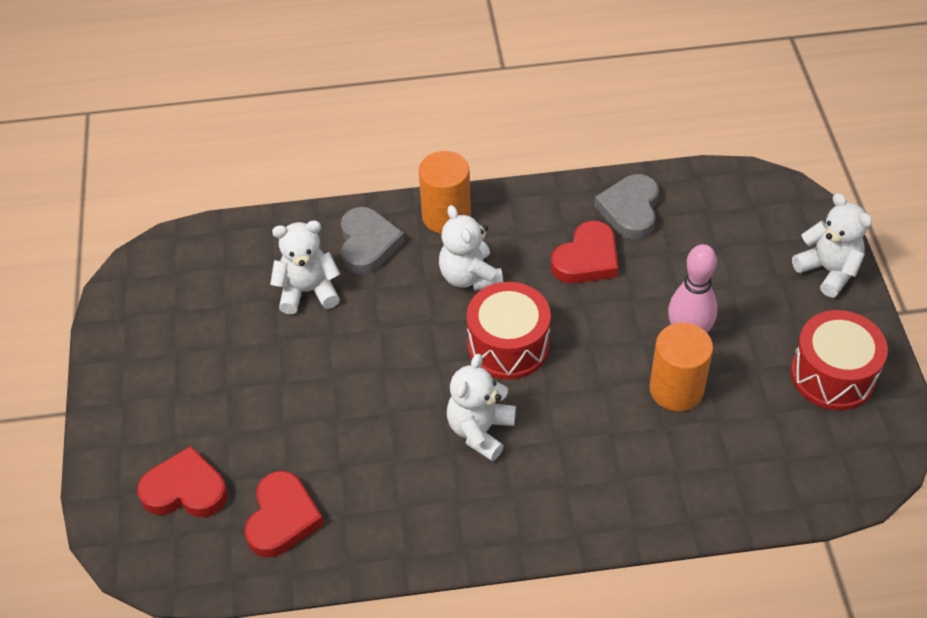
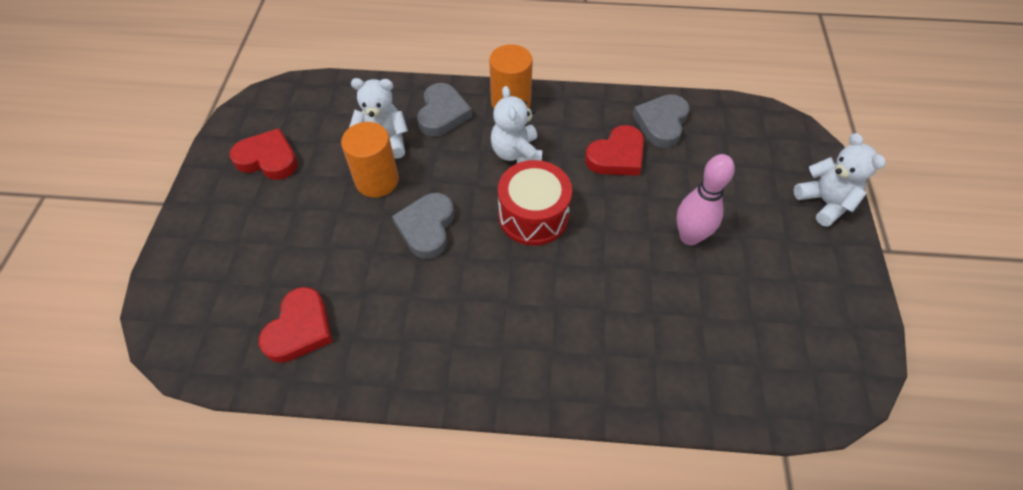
camera: 10 degrees right, 5 degrees up
(185, 490) = (230, 287): red heart -> red heart (268, 159)
(390, 382) = (427, 228): none -> grey heart
(480, 430) = (490, 285): white teddy bear -> none
(676, 389) = (670, 281): orange cylinder -> orange cylinder (377, 180)
(833, 375) = (815, 296): red drum -> none

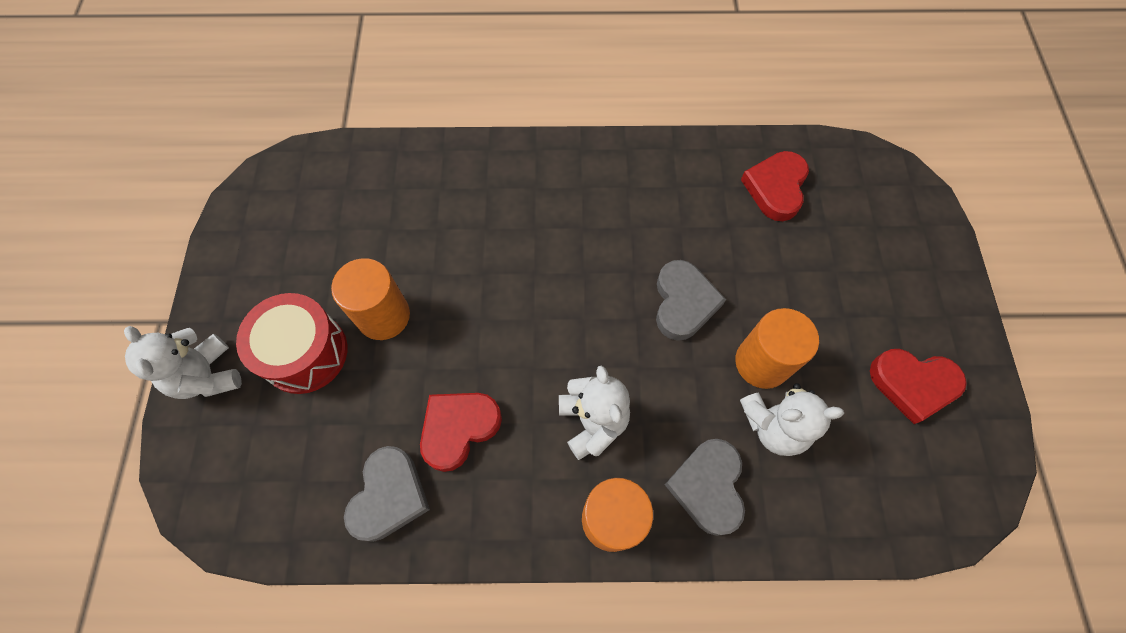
camera: 175 degrees right, 10 degrees up
(533, 216) = (563, 328): red drum -> red drum (305, 353)
(689, 236) = (383, 316): pink bowling pin -> orange cylinder

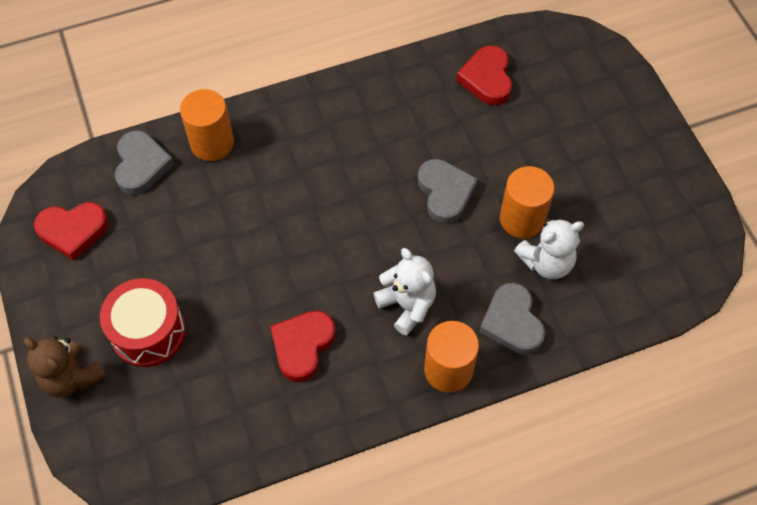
camera: 20 degrees left, 5 degrees down
(207, 376) = (72, 377): white teddy bear -> brown teddy bear
(383, 316) = (202, 281): orange cylinder -> orange cylinder (212, 143)
(389, 496) = (268, 413): grey heart -> grey heart (141, 165)
(913, 384) = (639, 198): red heart -> red heart (73, 231)

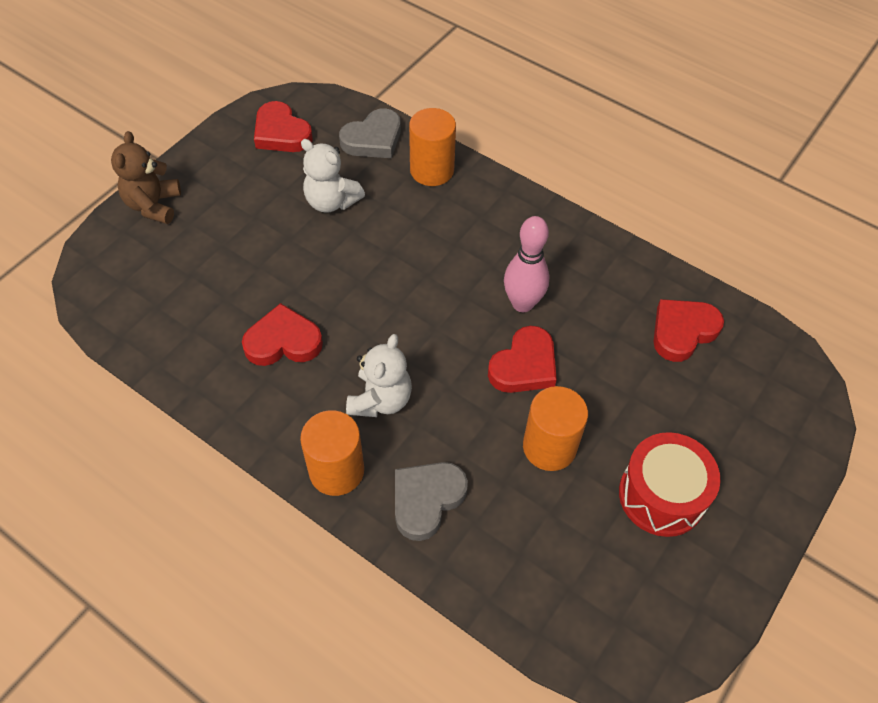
camera: 55 degrees right, 5 degrees down
(148, 332) = (224, 229): red drum -> red drum (661, 495)
(390, 160) = (522, 303): none -> pink bowling pin
(445, 193) = (524, 365): grey heart -> red heart
(546, 262) = (517, 496): white teddy bear -> white teddy bear (331, 201)

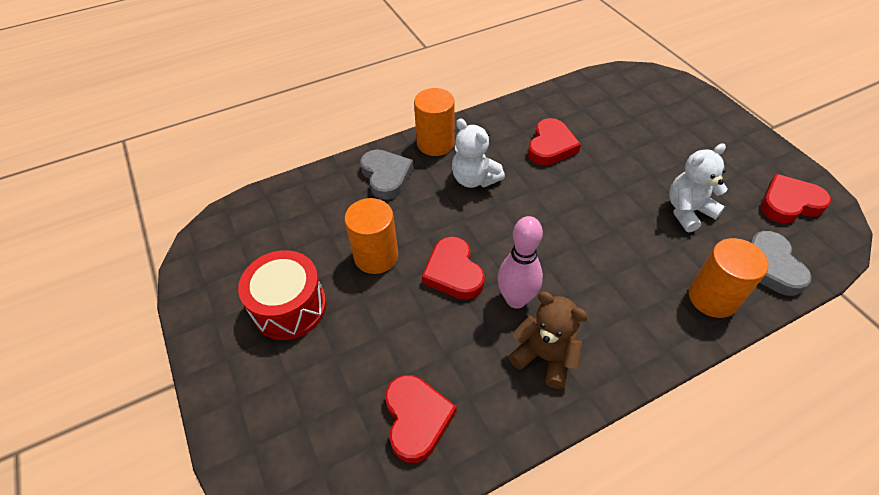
camera: 120 degrees right, 5 degrees down
(153, 205) = (711, 114): brown teddy bear -> brown teddy bear (545, 357)

